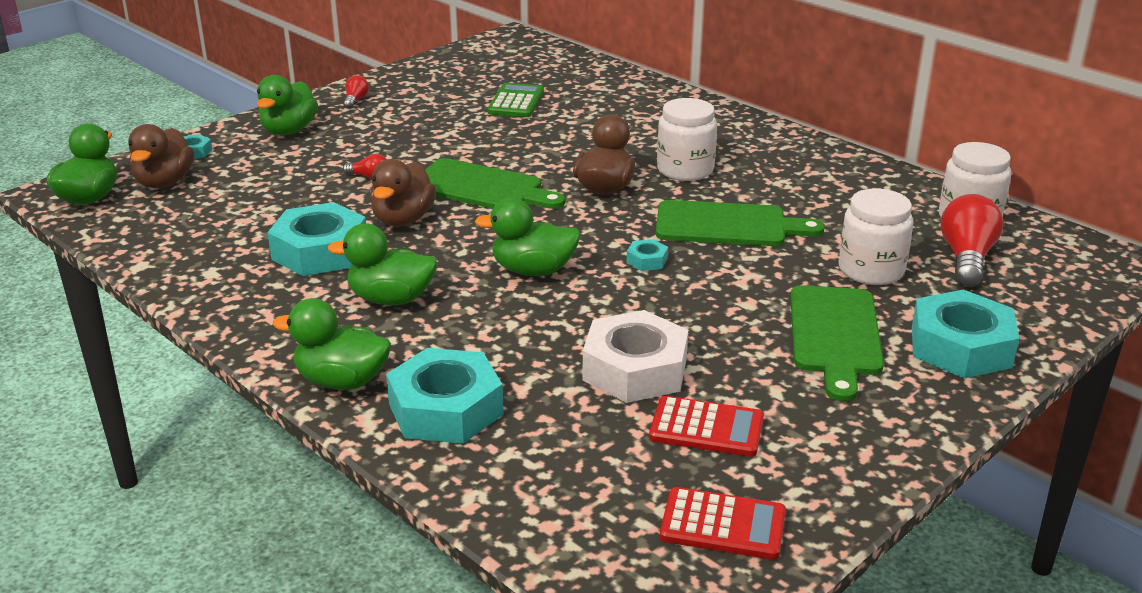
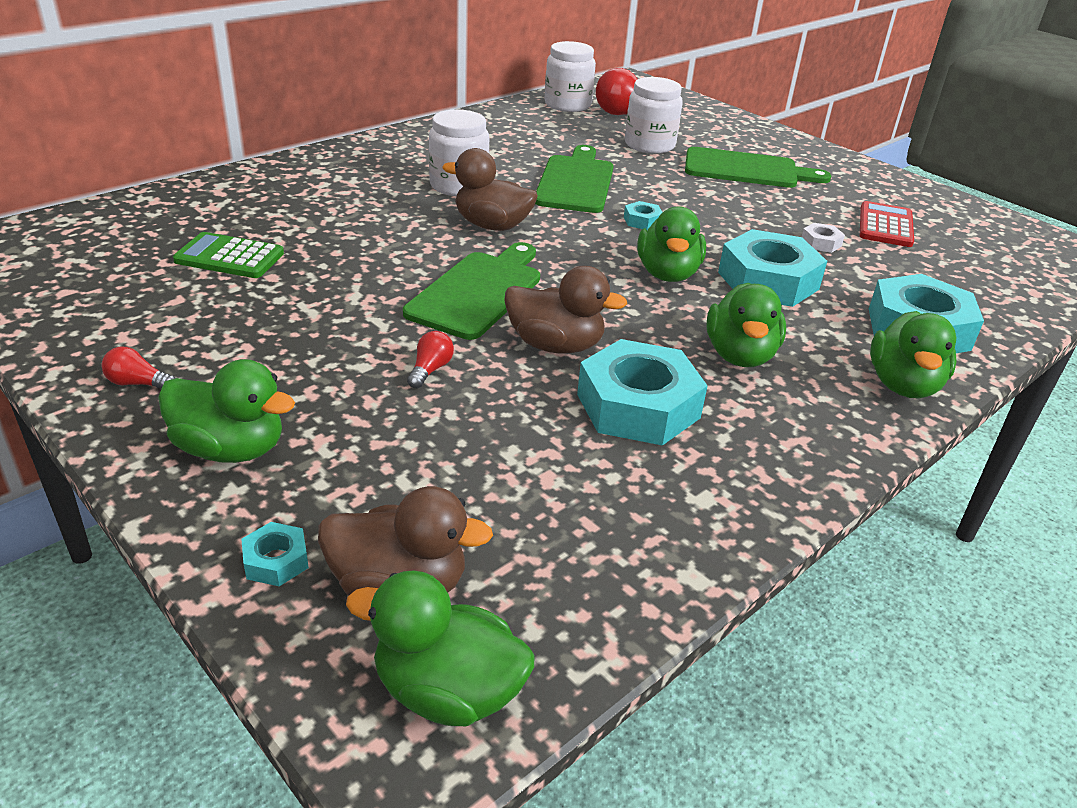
camera: 90 degrees left, 5 degrees up
(635, 369) = (821, 243): white nut -> white nut, size x0.43
(723, 525) = (989, 233): red calculator -> none
(960, 347) = (749, 137): turquoise nut -> turquoise nut (768, 281)

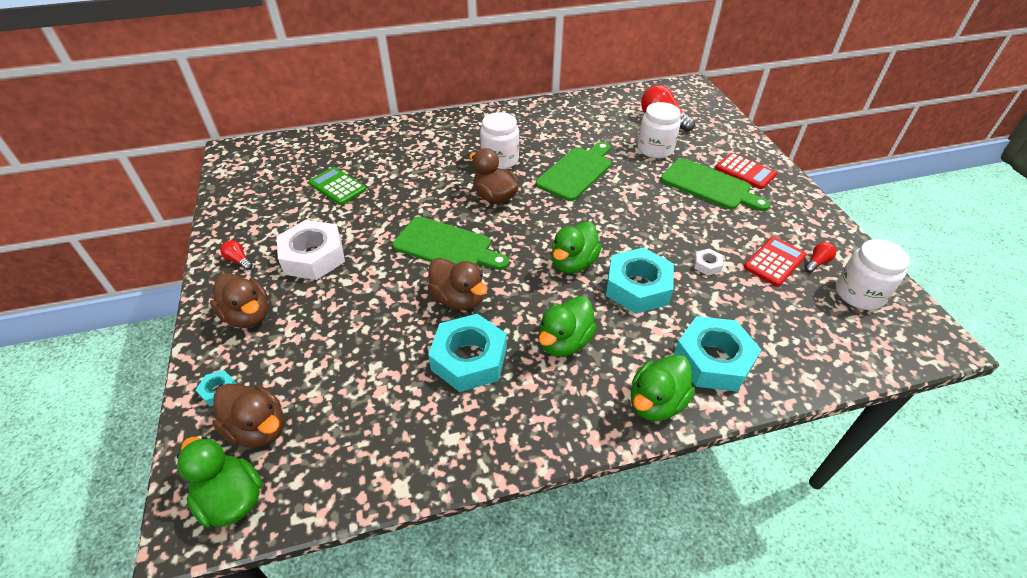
camera: 30 degrees right, 10 degrees up
(231, 449) = (248, 315): green duck -> brown duck
(274, 349) = (313, 256): none -> white nut
(430, 370) = (377, 295): red light bulb -> red light bulb (817, 262)
(478, 292) = (446, 246): green cutting board -> green cutting board turned 60 degrees clockwise
(567, 105) = (626, 102): white jar -> white jar (859, 294)
(642, 221) = (593, 215): turquoise nut -> none
(771, 151) = (745, 172): none -> red calculator

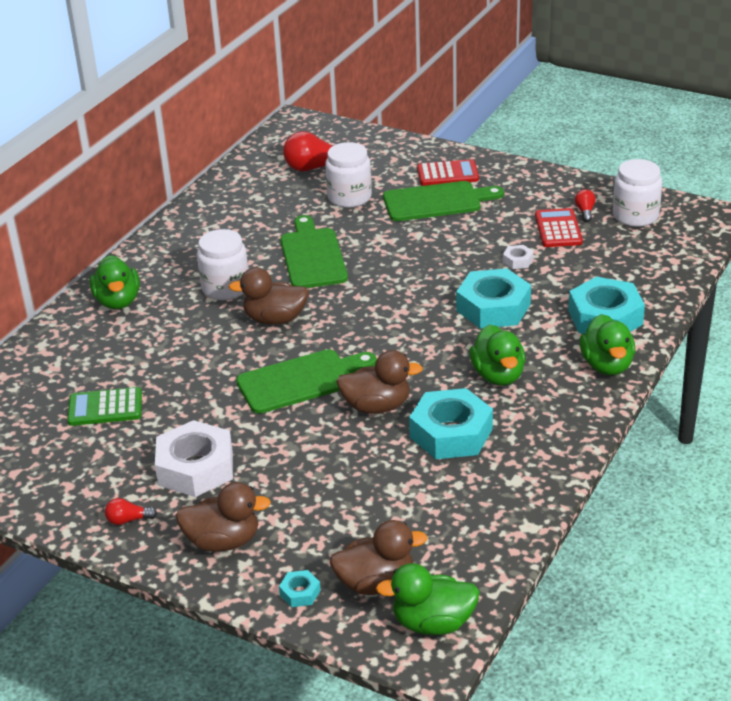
camera: 45 degrees left, 10 degrees down
(573, 263) = (422, 323): green duck -> green duck (118, 301)

